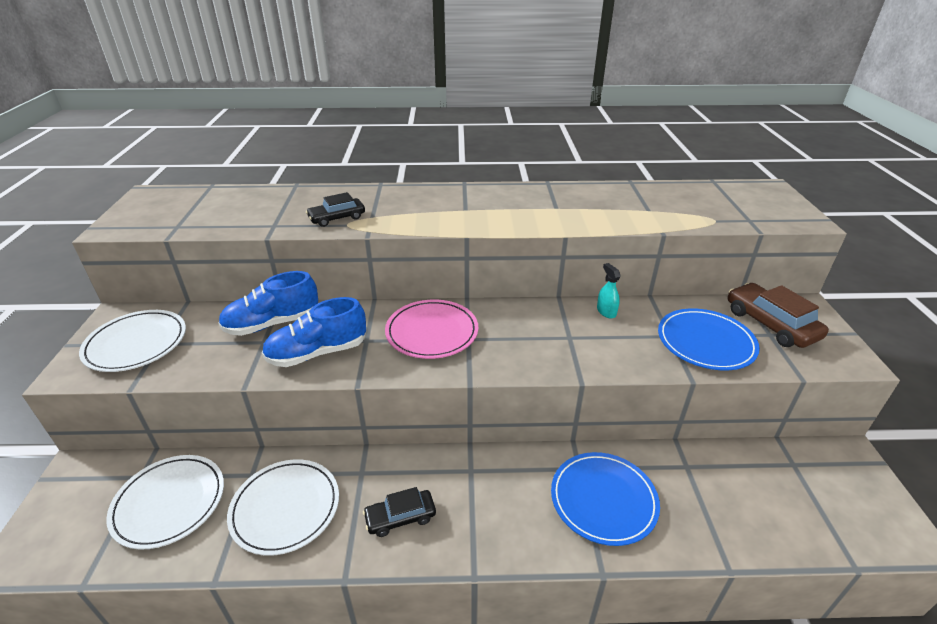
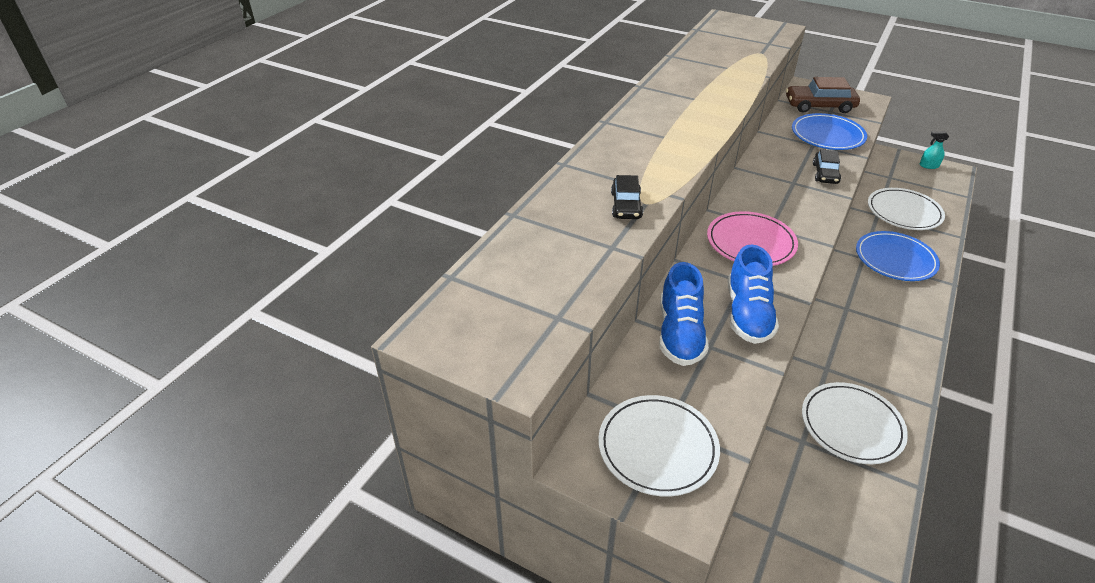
camera: 60 degrees left, 5 degrees up
(169, 503) = (818, 509): white plate -> white plate (904, 212)
(400, 517) = (882, 359): black car -> black car (825, 174)
(606, 311) = (769, 156): turquoise spray bottle -> turquoise spray bottle (928, 166)

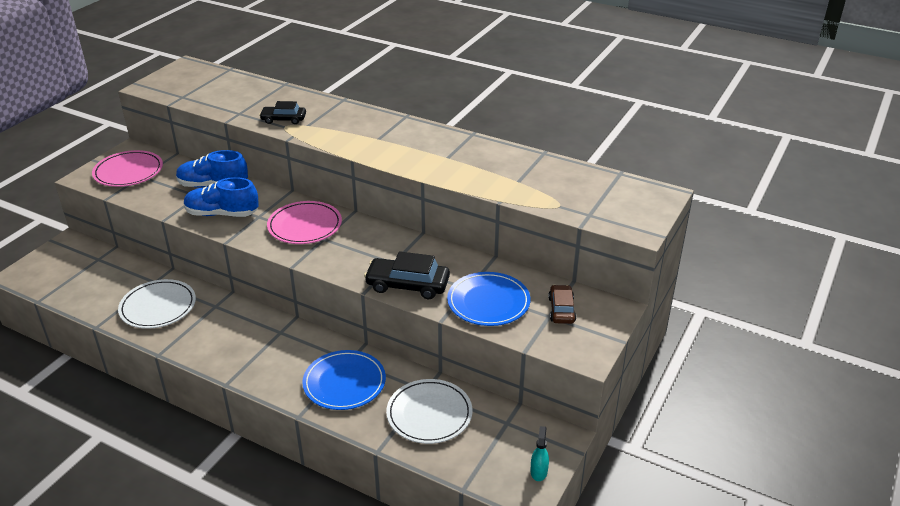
camera: 90 degrees right, 5 degrees down
(657, 447) = (128, 172): white plate -> pink plate
(819, 106) = (561, 310): brown car -> brown car, size x0.63
(825, 174) = (407, 285): black car -> black car, size x1.59

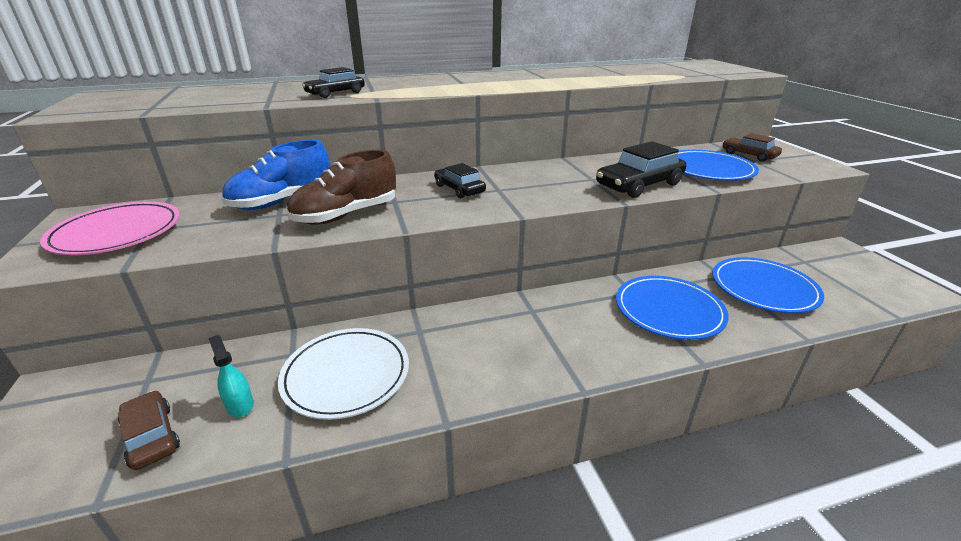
camera: 45 degrees left, 5 degrees down
(74, 286) = (151, 436): none -> brown car
(222, 214) = (346, 215): blue shoe -> brown shoe
(305, 226) = (459, 189): pink plate -> black car
(429, 414) = (763, 288): white plate -> blue plate
(538, 471) = (887, 275): turquoise spray bottle -> turquoise spray bottle (240, 405)

